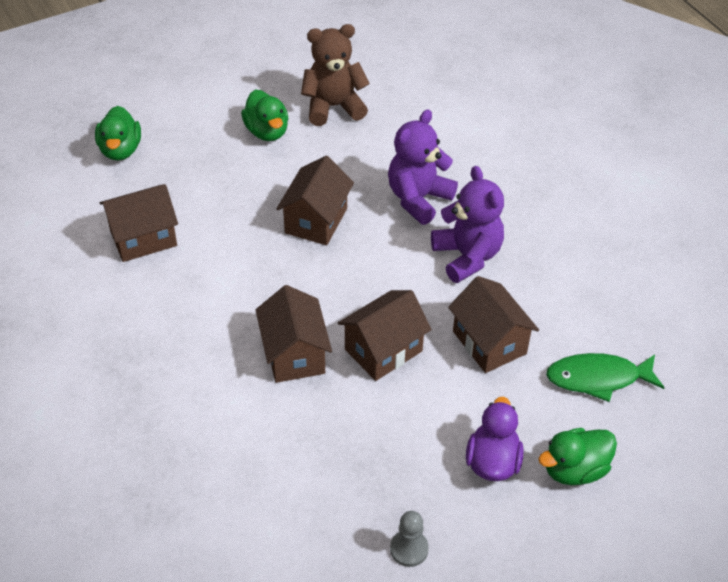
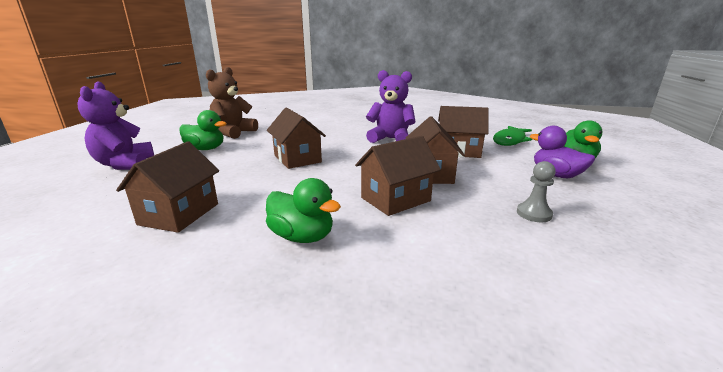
camera: 50 degrees left, 25 degrees down
(120, 150) = (86, 191): green duck -> green duck (302, 236)
(294, 354) = (395, 199): brown house -> brown house turned 60 degrees counterclockwise
(409, 549) = (634, 222): grey pawn -> grey pawn (534, 214)
(418, 199) = (333, 136): purple teddy bear -> purple teddy bear (125, 164)

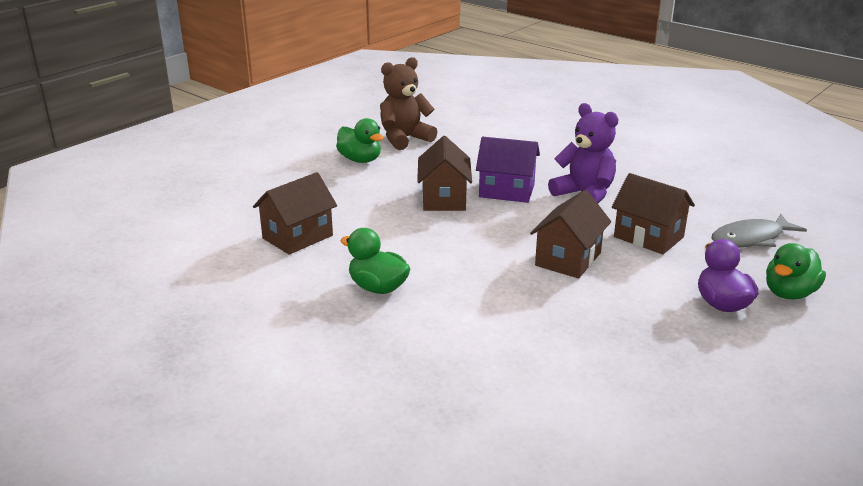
camera: 30 degrees right, 5 degrees up
(125, 164) = (277, 164): purple teddy bear -> none
(302, 236) = (378, 287): green duck -> green duck turned 150 degrees clockwise
(338, 146) = (506, 191): none -> purple house
(395, 199) = (494, 278): brown house -> none
(510, 140) = (751, 239): green fish -> grey fish
(534, 214) = (614, 334): grey pawn -> none

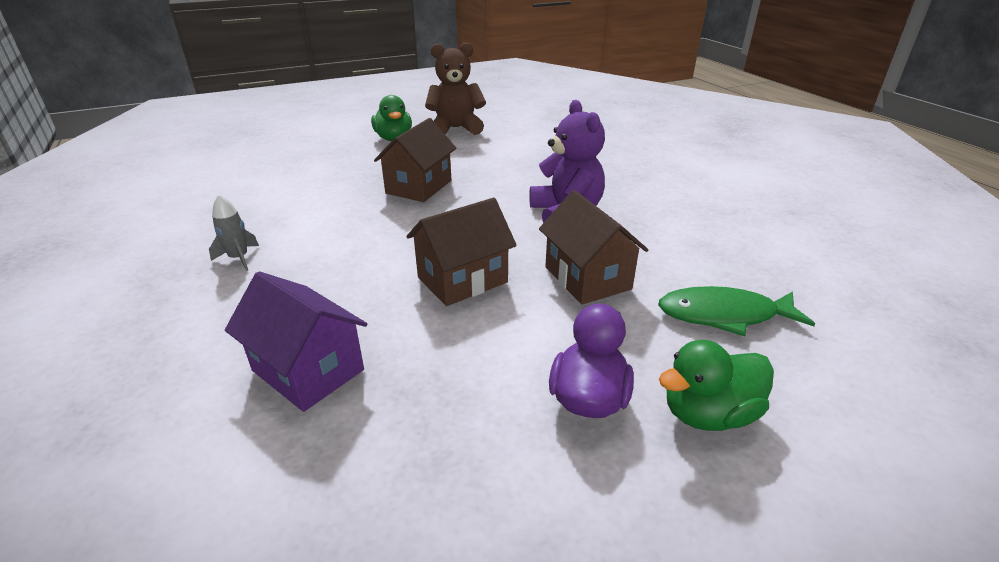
camera: 25 degrees right, 5 degrees up
(297, 237) = (247, 192): brown house -> none
(378, 287) = (239, 258): green duck -> grey rocket
(506, 191) = (489, 192): purple house -> purple house (308, 370)
(751, 239) = (724, 315): grey fish -> green fish

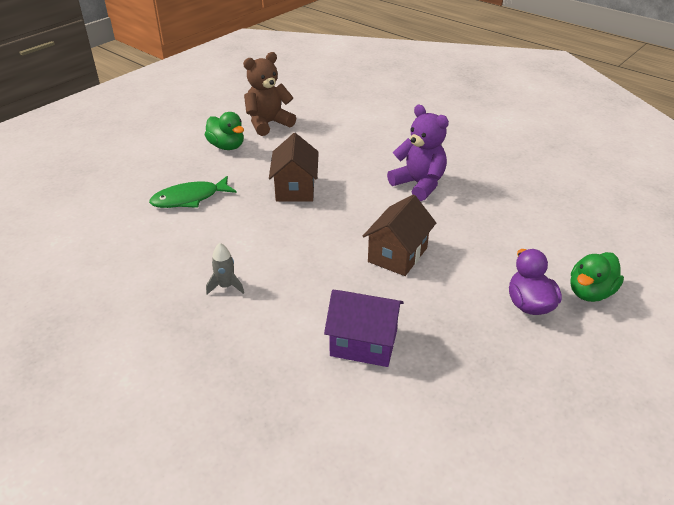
camera: 25 degrees left, 5 degrees up
(587, 278) = (471, 230): brown house -> none
(724, 315) = (561, 232): green fish -> green fish (189, 198)

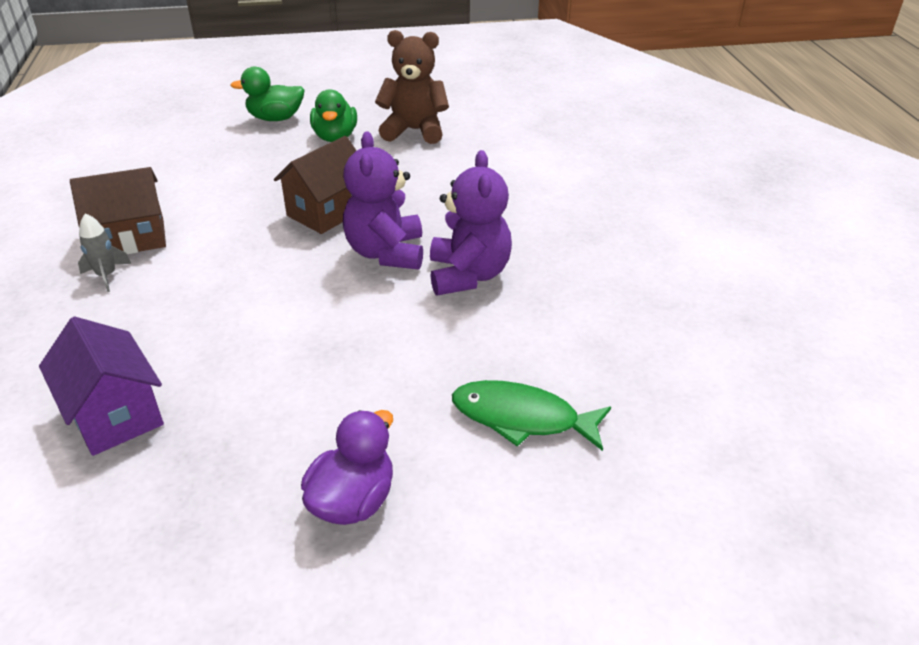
camera: 40 degrees right, 0 degrees up
(189, 198) = (218, 174): green fish -> green fish (522, 418)
(363, 194) = (386, 253): none -> purple teddy bear
(397, 255) = (307, 342): brown house -> brown house (131, 238)
(590, 292) = (458, 544): green duck -> green duck (275, 118)

